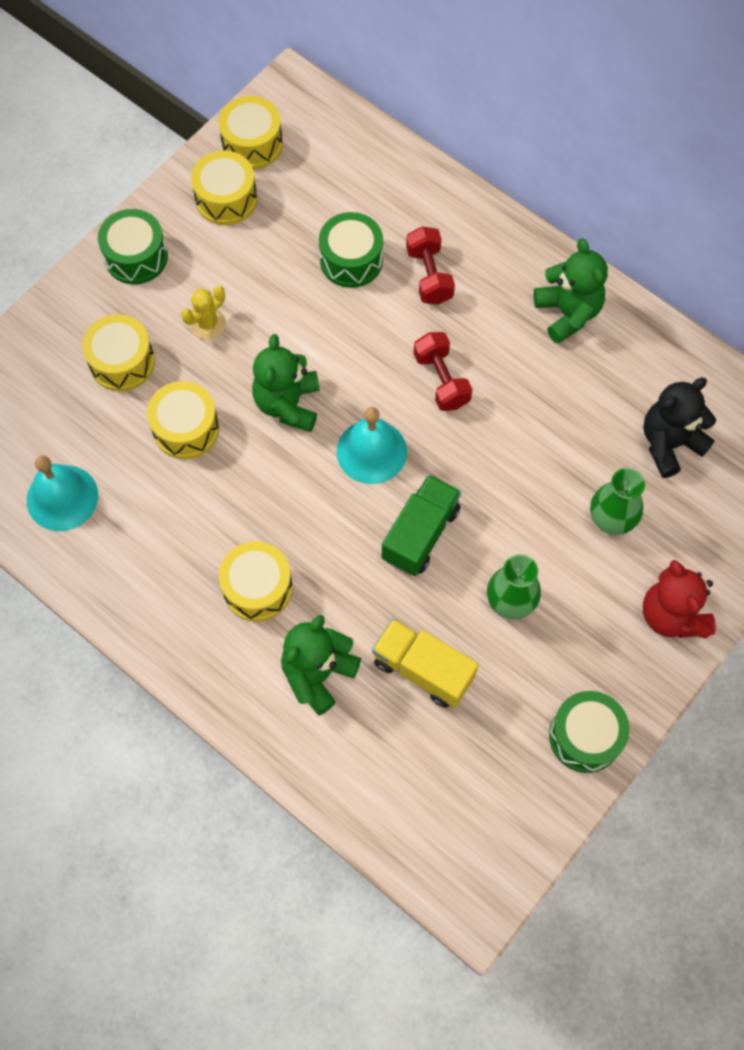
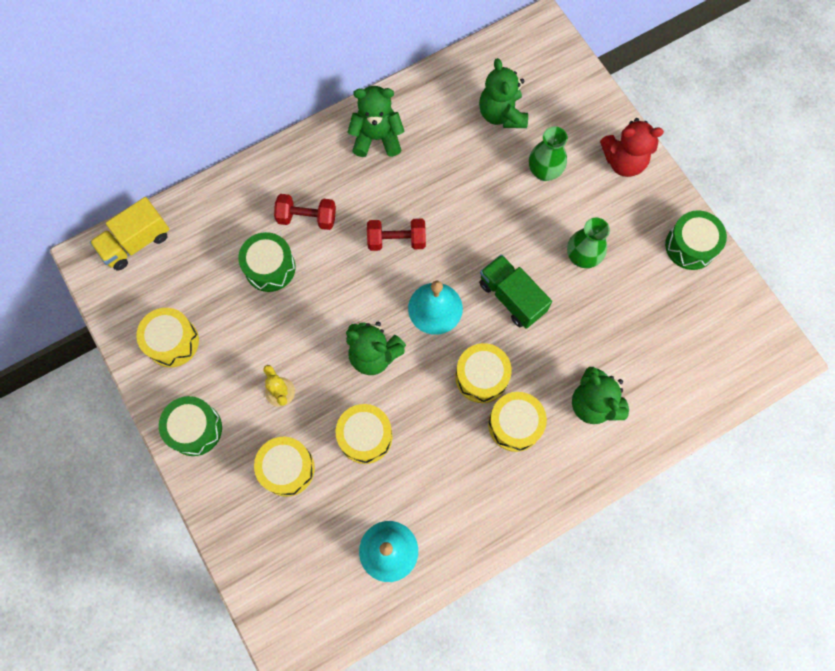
camera: 70 degrees left, 5 degrees up
(252, 144) = (130, 305): yellow drum -> yellow drum (481, 377)
(423, 669) = (613, 331): yellow truck -> yellow truck (136, 242)
(669, 444) = (501, 114): black teddy bear -> green teddy bear

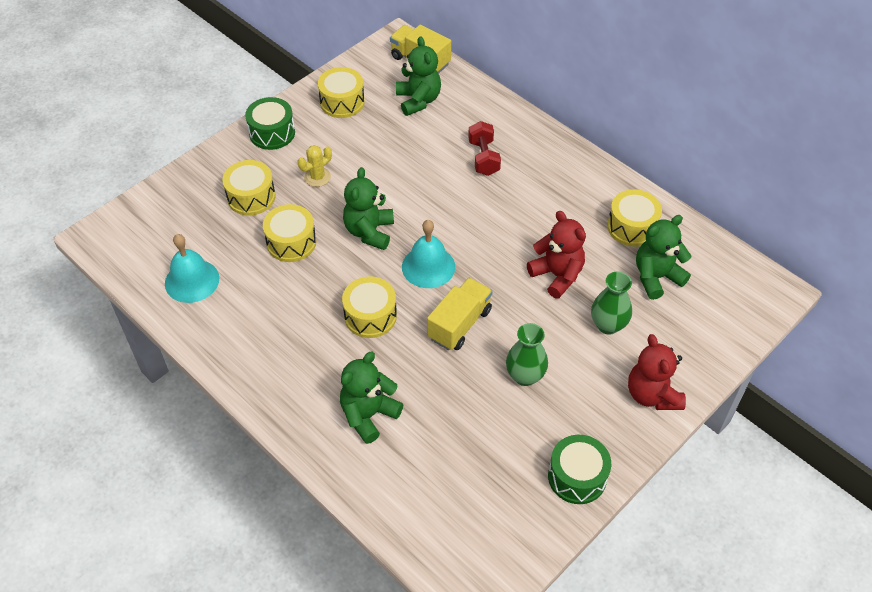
camera: 75 degrees right, 20 degrees down
(270, 267) = (427, 145): green drum -> none
(377, 138) = (584, 188): green teddy bear -> green teddy bear (418, 100)
(396, 240) = (486, 224): red dumbbell -> none
(477, 196) = (557, 275): none -> red teddy bear
(511, 297) = (459, 324): green truck -> yellow truck
(515, 424) = (330, 352): yellow drum -> yellow drum (631, 227)

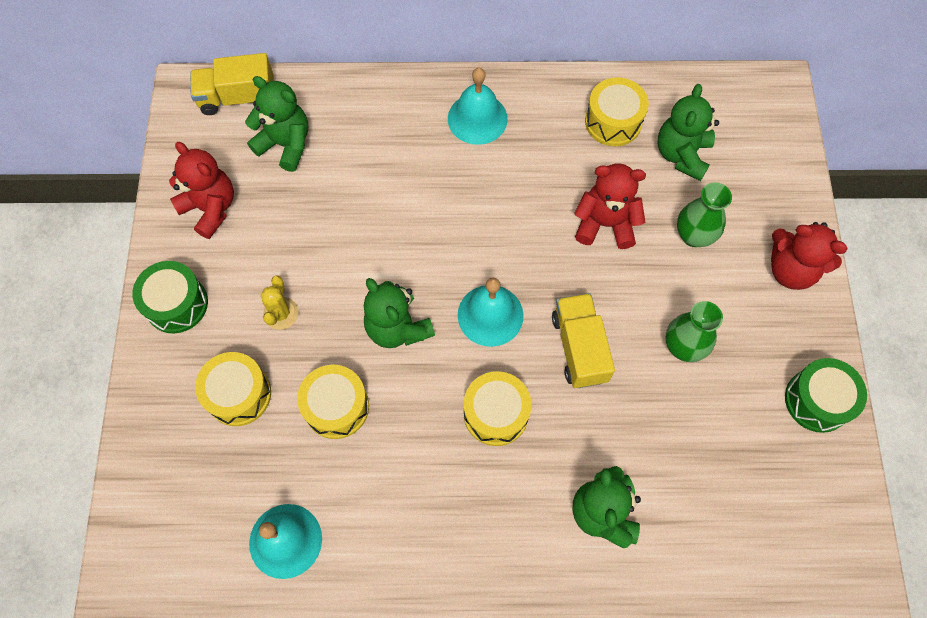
camera: 45 degrees left, 15 degrees up
(342, 102) = (210, 208): yellow drum -> red teddy bear
(483, 158) = (415, 157): red dumbbell -> none
(545, 165) = (477, 118): none -> turquoise bell

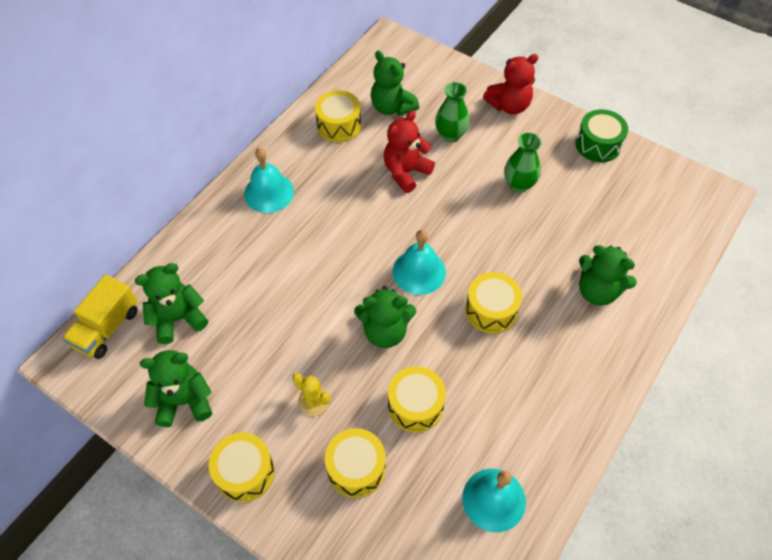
camera: 55 degrees left, 10 degrees down
(176, 304) = (245, 472): green drum -> yellow drum
(210, 208) = (184, 401): red teddy bear -> green teddy bear
(579, 348) = (479, 237): yellow truck -> none

